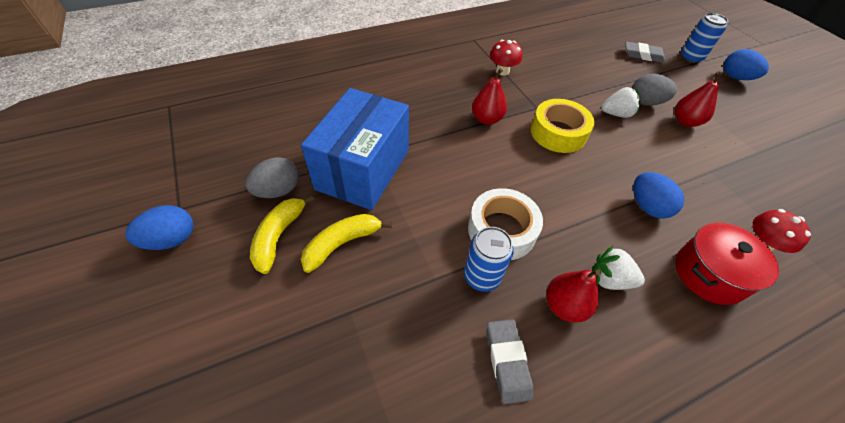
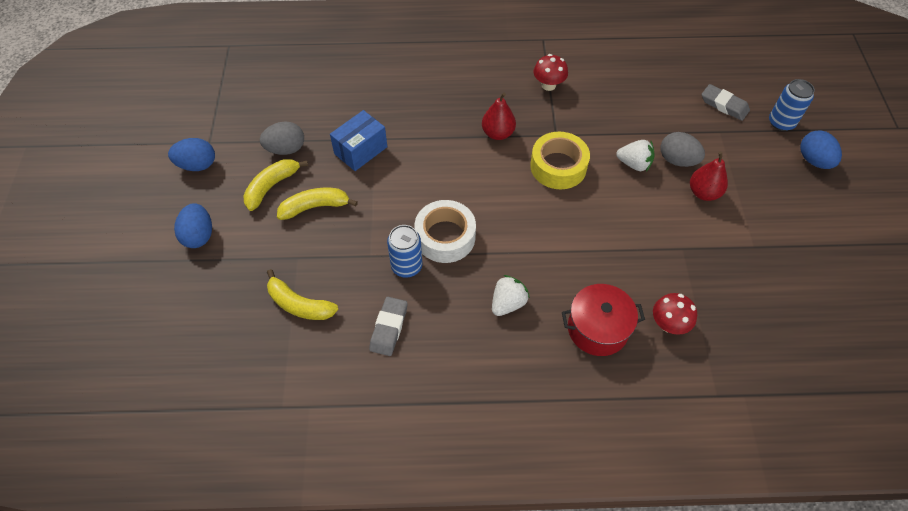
camera: 25 degrees right, 5 degrees up
(363, 169) = (361, 150): blue box -> blue box, size x0.56
(382, 375) = (299, 304): none -> yellow banana
(564, 306) = (456, 308): red pear -> none
(609, 279) = (508, 303): white strawberry -> white strawberry turned 90 degrees clockwise
(647, 206) = (590, 259): blue egg -> blue egg (199, 235)

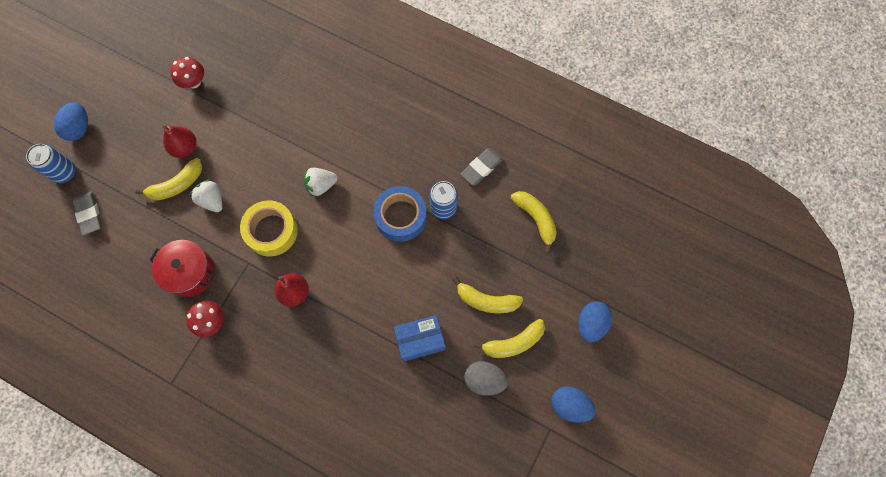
camera: 150 degrees left, 15 degrees up
(445, 237) = (400, 217): white tape -> blue tape
(508, 303) = (390, 142): white strawberry -> white strawberry (321, 185)
(597, 329) = (344, 94): red pot -> red pot (190, 272)
(668, 324) = (297, 73): red mushroom -> red mushroom (194, 82)
(677, 160) = (177, 185): grey egg -> yellow banana

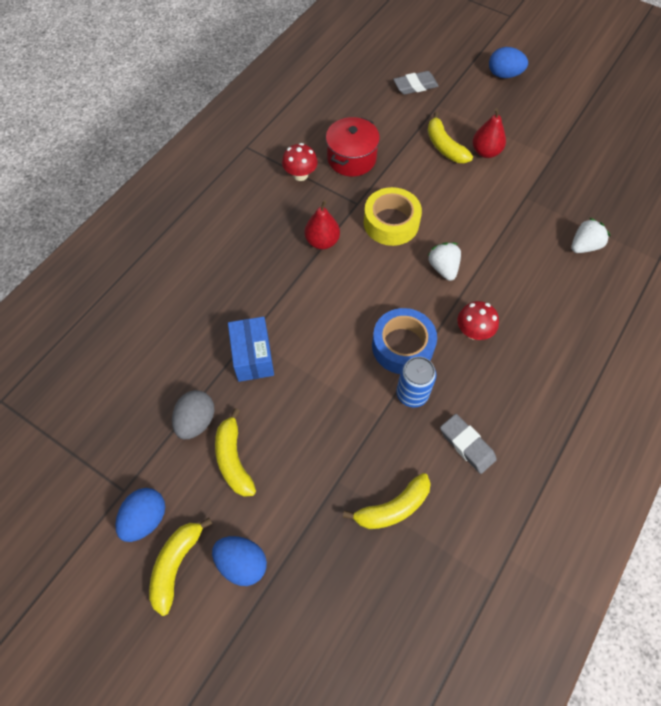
camera: 95 degrees right, 10 degrees down
(64, 172) = (457, 67): blue can -> none
(194, 82) = (563, 157): red mushroom -> red mushroom (473, 331)
(212, 200) = (427, 174): white strawberry -> white strawberry (584, 246)
(486, 301) = (289, 433): yellow banana -> yellow banana (176, 564)

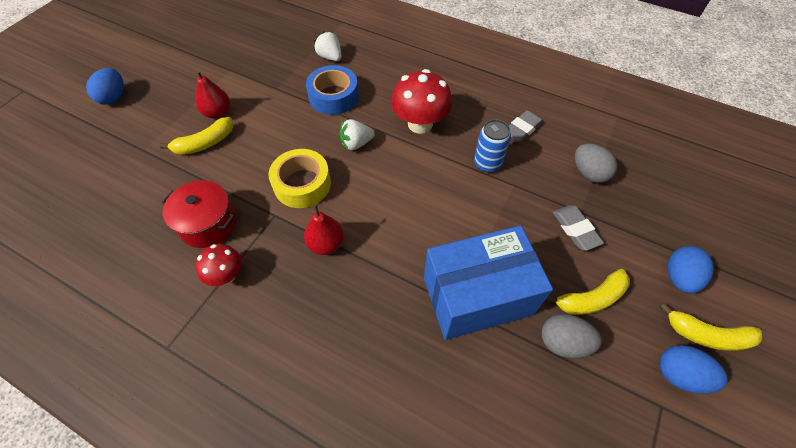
camera: 95 degrees left, 5 degrees down
(253, 356) = (477, 296): blue box -> blue box, size x1.77
(393, 508) = (588, 173): yellow banana -> grey egg
(402, 346) = (442, 171): blue tape -> blue tape (333, 96)
(415, 86) = (107, 169): grey eraser -> grey eraser (575, 229)
(473, 331) = (420, 124): red mushroom -> red mushroom, size x1.69

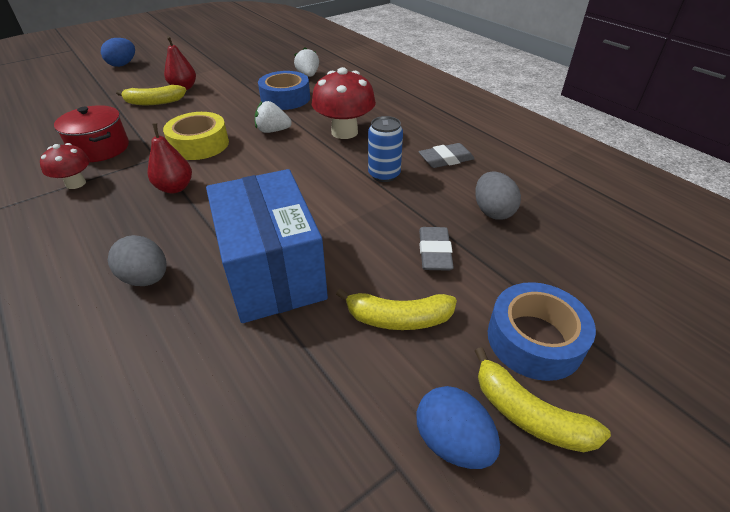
camera: 25 degrees right, 15 degrees down
(477, 296) = (272, 271): blue box -> blue box turned 60 degrees clockwise
(563, 342) = (328, 346): grey egg -> grey egg (146, 278)
(679, 277) = (534, 339): blue egg -> blue tape

